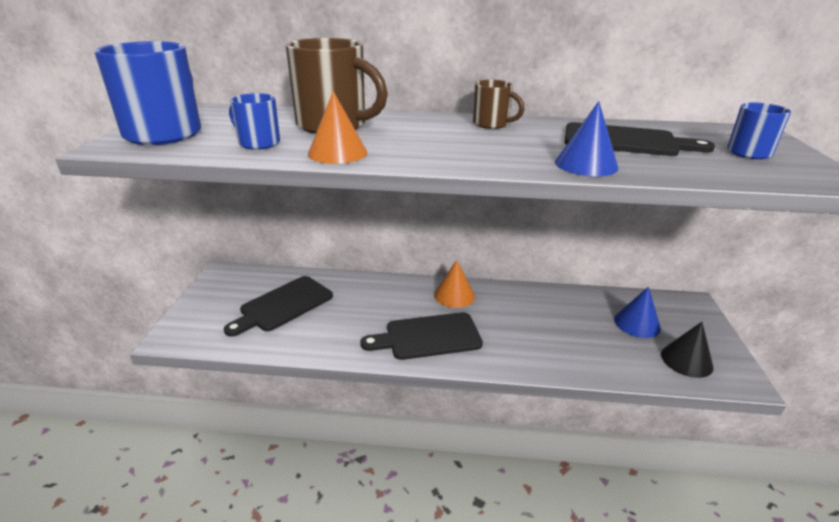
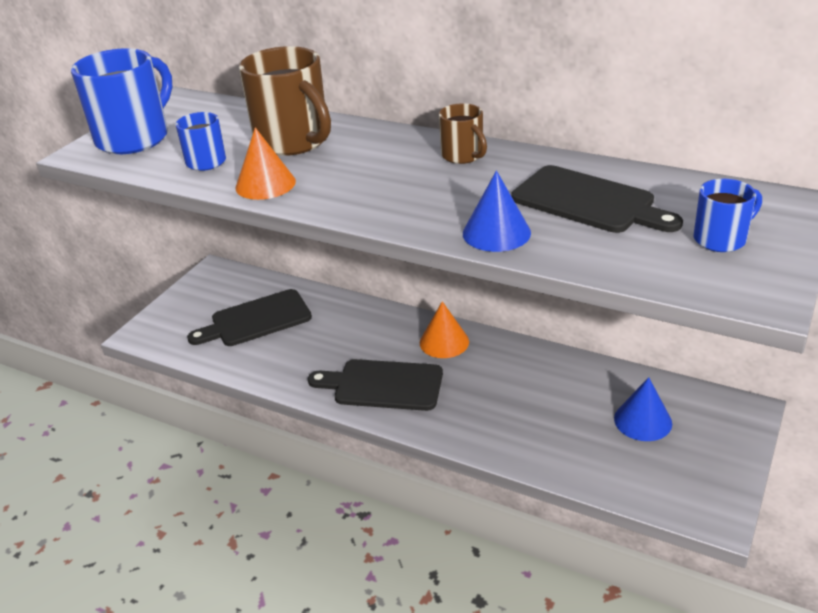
camera: 25 degrees right, 5 degrees up
(686, 360) = (666, 477): black cone -> none

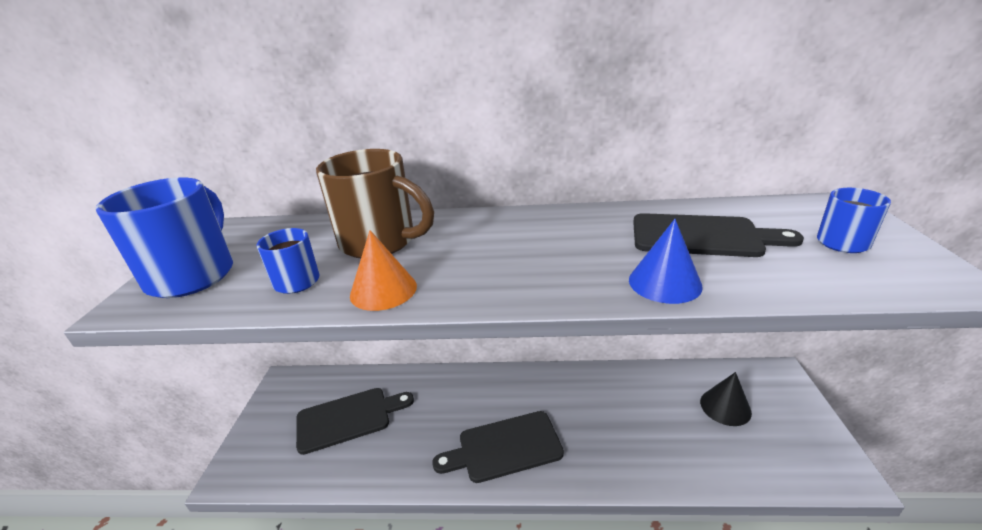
camera: 25 degrees left, 5 degrees down
(256, 320) = (348, 418): black cutting board -> black cutting board turned 150 degrees counterclockwise
(444, 342) = (528, 387): orange cone -> none
(463, 156) = (552, 222): brown mug -> none
(643, 420) = (725, 407): blue cone -> black cone

